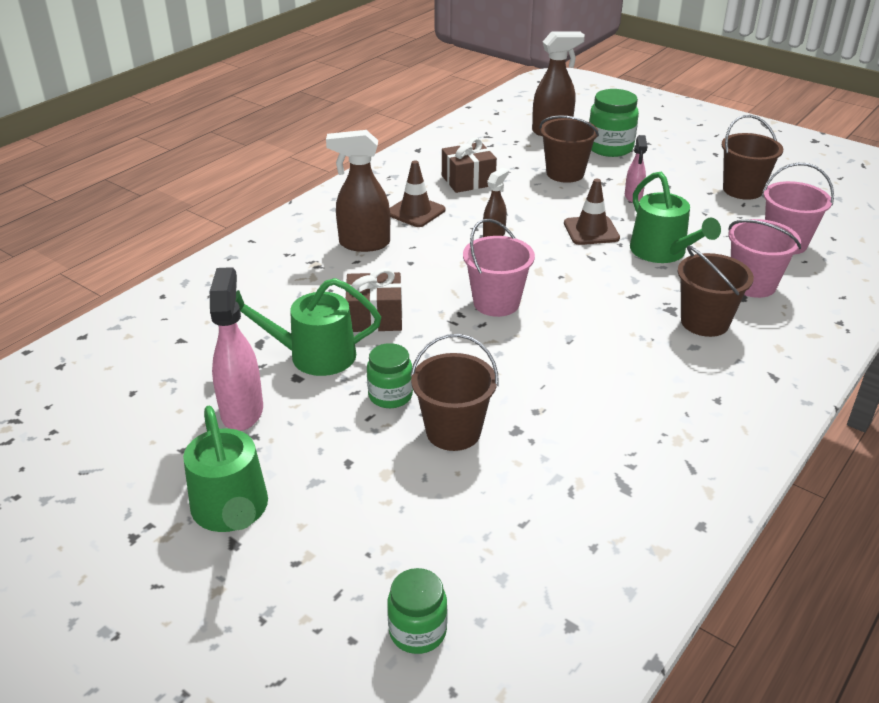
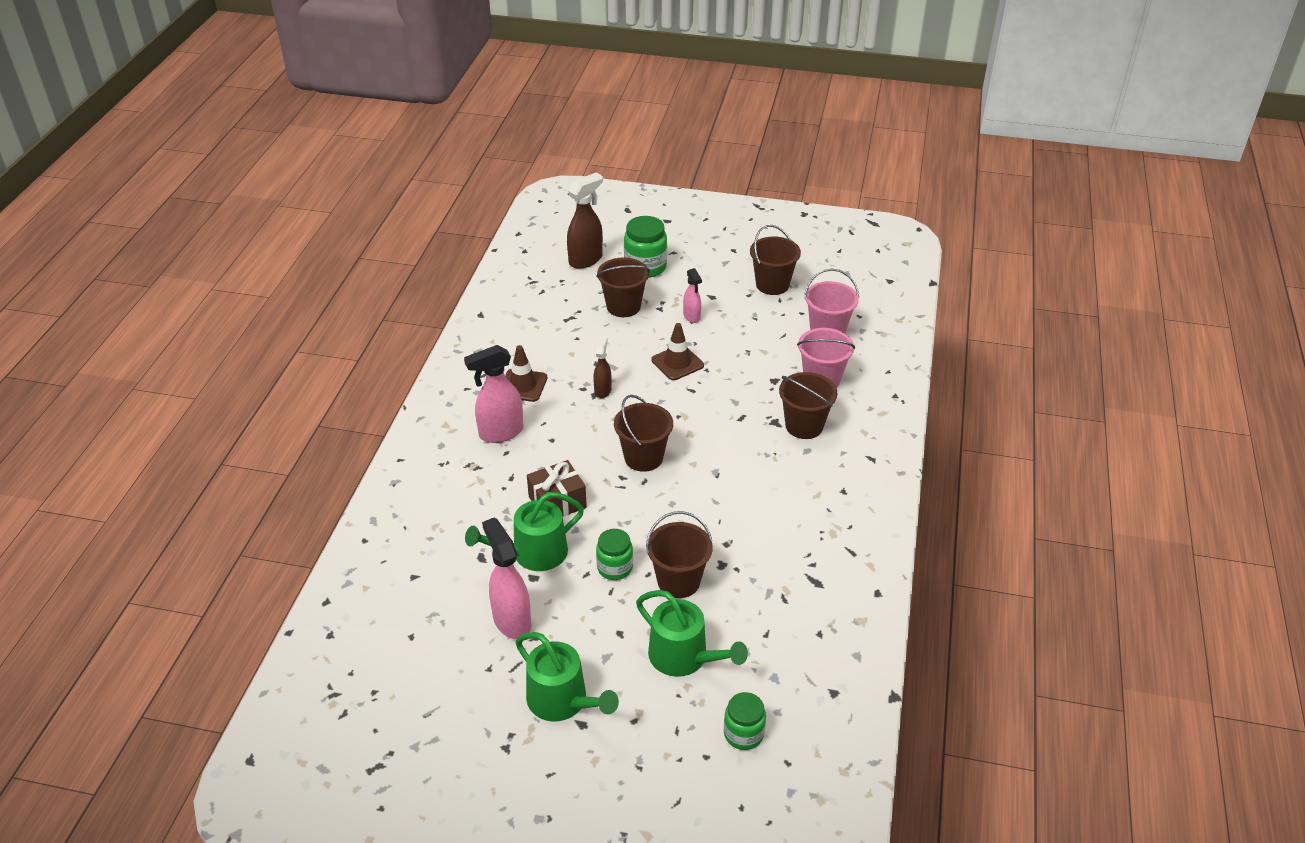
camera: 25 degrees left, 5 degrees up
(363, 244) = (500, 433): brown spray bottle -> pink spray bottle
(468, 180) = (546, 338): brown gift -> none
(496, 303) = (643, 457): pink bucket -> brown bucket
(662, 252) = (742, 368): green watering can -> green watering can (684, 657)

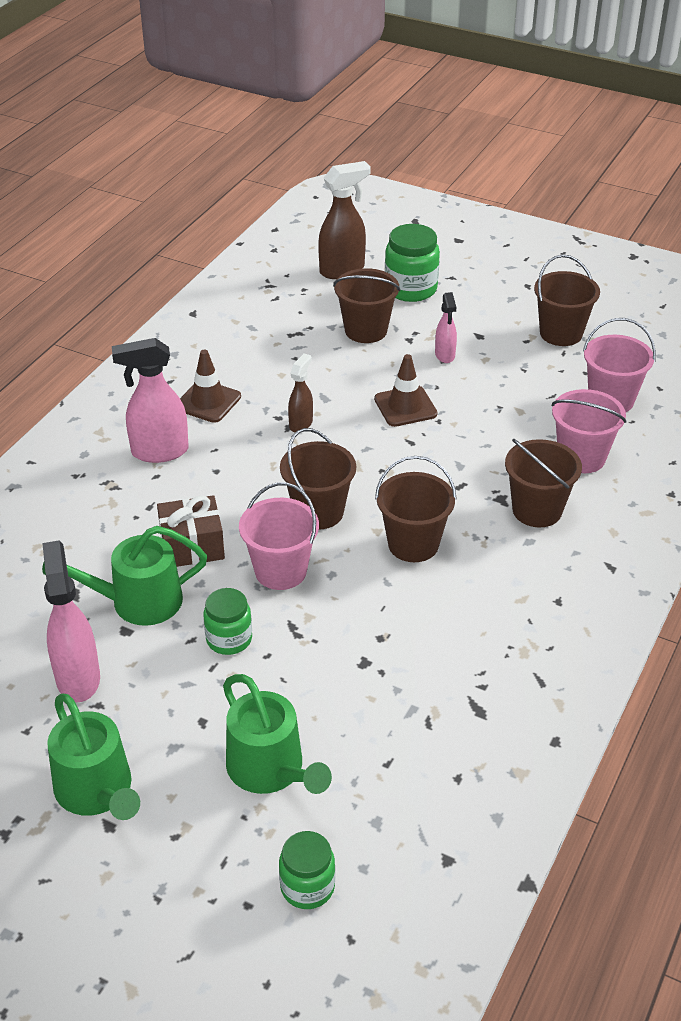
camera: 15 degrees right, 0 degrees up
(633, 508) = (281, 571): none -> pink bucket
(678, 581) = (301, 672): brown bucket -> brown bucket (413, 544)

